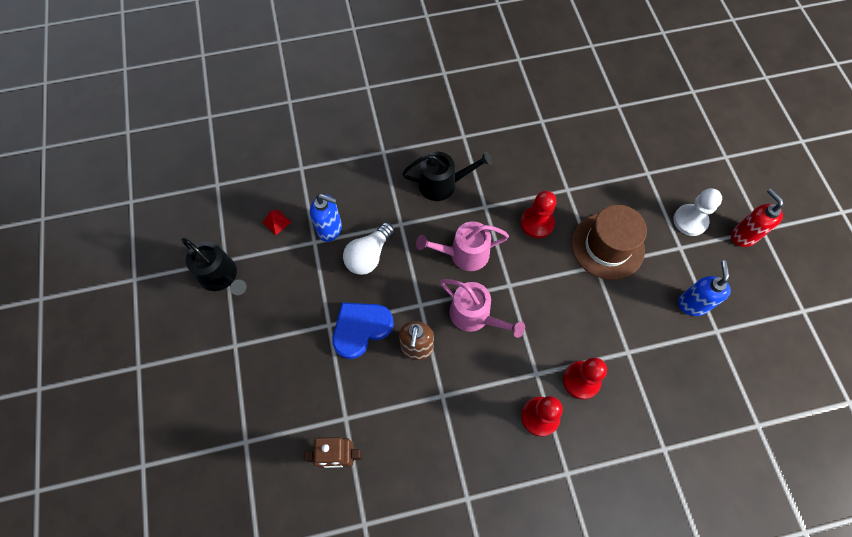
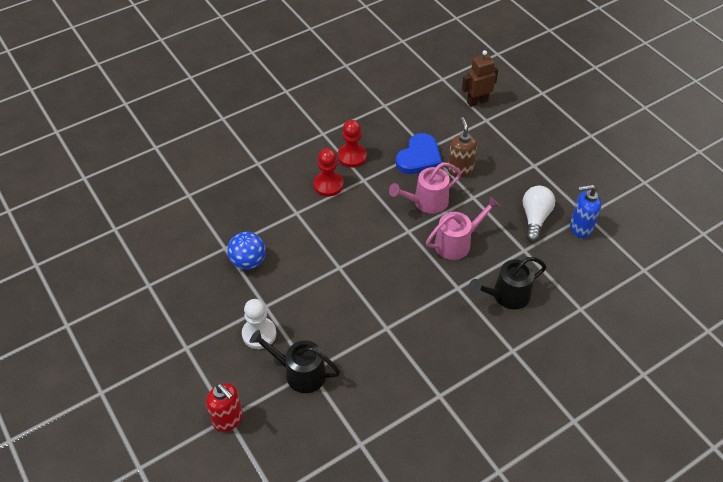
camera: 160 degrees right, 15 degrees down
(221, 276) = (638, 171): black watering can -> black watering can (300, 373)
(276, 222) = (628, 220): red pyramid -> none
(361, 329) = (508, 169): blue heart -> blue heart (419, 157)
(474, 315) = (426, 202): pink watering can -> pink watering can turned 45 degrees counterclockwise
(537, 223) = (404, 287): red pawn -> none
(607, 246) = (333, 287): brown hat -> none
(692, 304) = (248, 262): blue soap dispenser -> blue ball
(743, 236) = (205, 335): red soap dispenser -> red soap dispenser (228, 419)

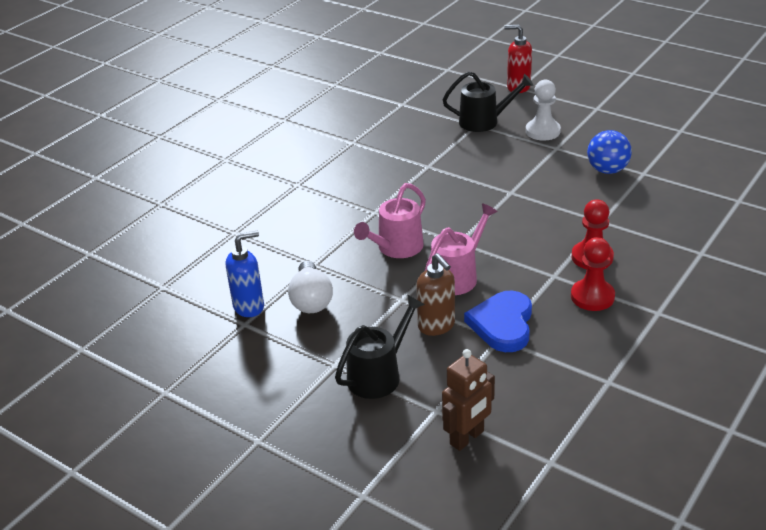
camera: 160 degrees right, 15 degrees down
(507, 295) = (318, 220): black watering can -> black watering can (378, 375)

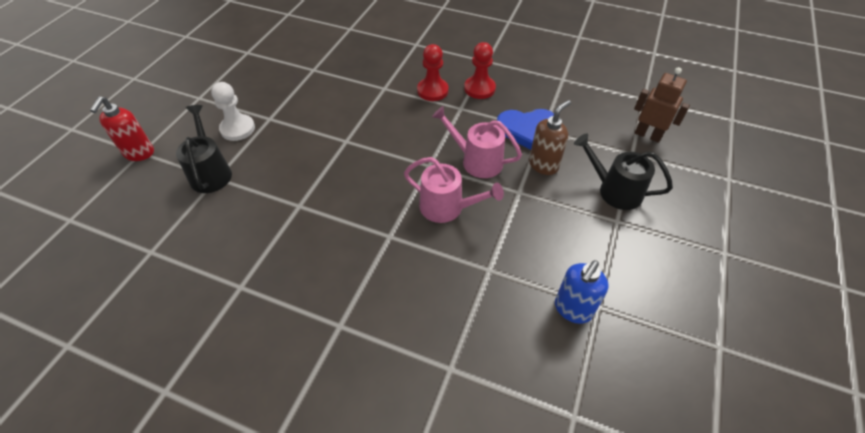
camera: 105 degrees left, 15 degrees up
(249, 306) = (572, 309): blue soap dispenser -> blue soap dispenser turned 105 degrees counterclockwise
(311, 300) = (543, 258): white light bulb -> none
(607, 170) = (309, 87): blue ball -> none

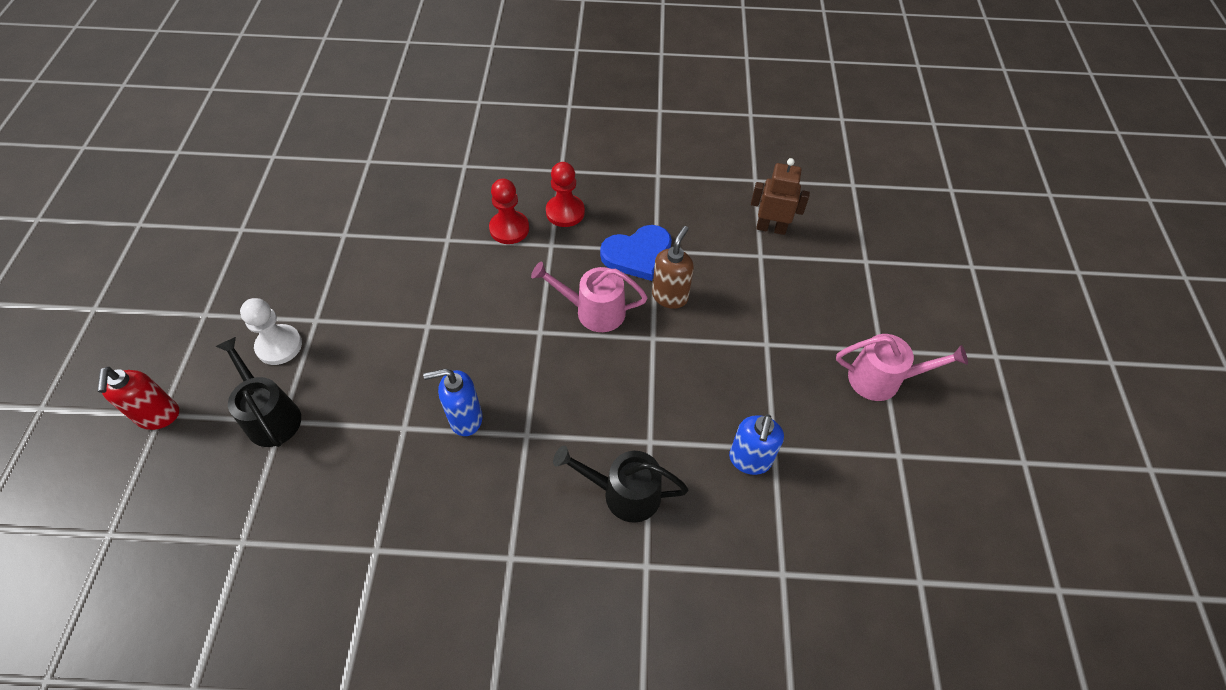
camera: 20 degrees left, 5 degrees up
(347, 212) = (465, 419): none -> blue soap dispenser
(447, 207) = (579, 380): pink watering can -> pink watering can (881, 379)
(614, 190) = (754, 308): black watering can -> black watering can (624, 493)

